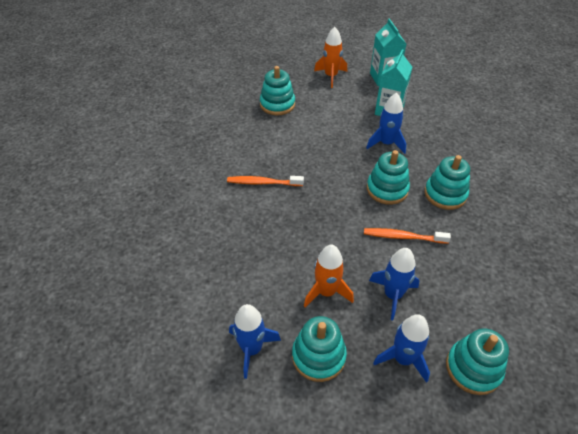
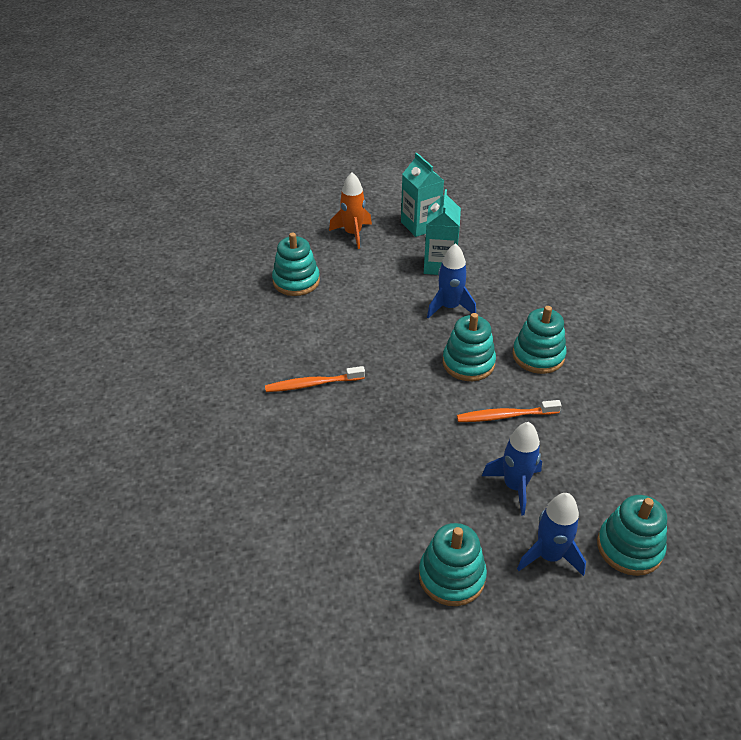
camera: 15 degrees left, 5 degrees down
(251, 349) = (368, 587): blue rocket -> none
(326, 292) = (436, 500): orange rocket -> none

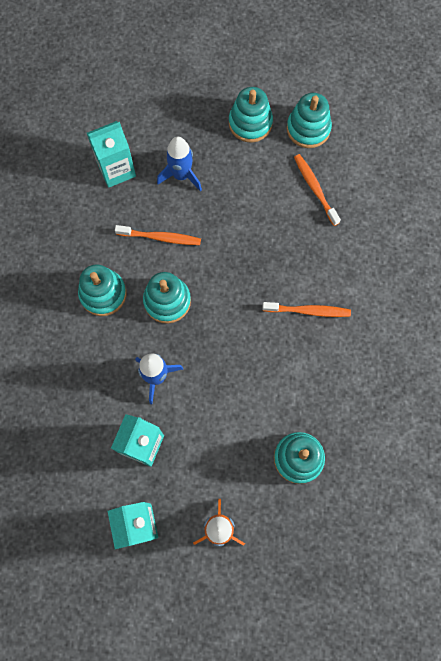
camera: 165 degrees left, 30 degrees up
(335, 509) = (315, 188): none -> orange toothbrush
(549, 556) = (181, 121): blue rocket -> none
(599, 474) = (116, 170): none -> turquoise carton
(629, 547) = (127, 114): turquoise stacking toy -> turquoise stacking toy (308, 129)

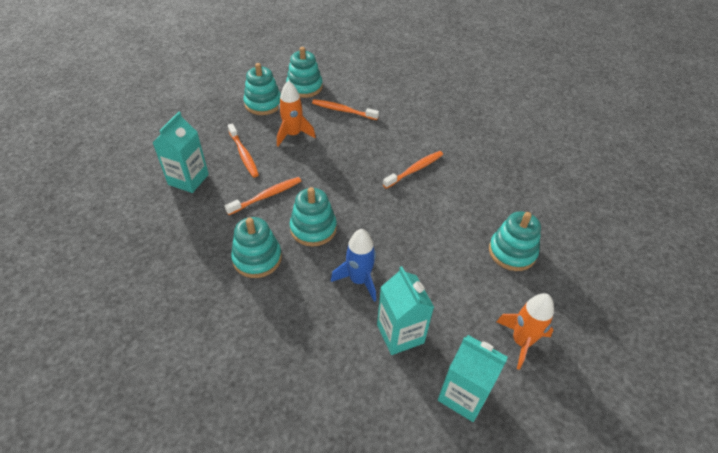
camera: 45 degrees left, 25 degrees down
(181, 175) = (244, 154): blue rocket -> orange toothbrush
(242, 184) = (293, 135): none -> orange rocket

